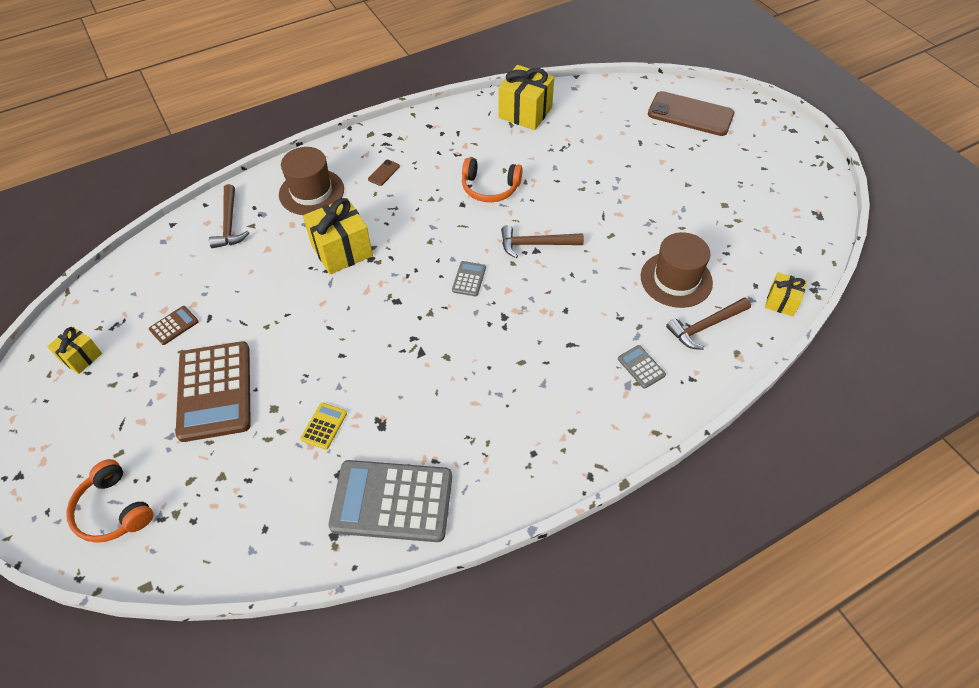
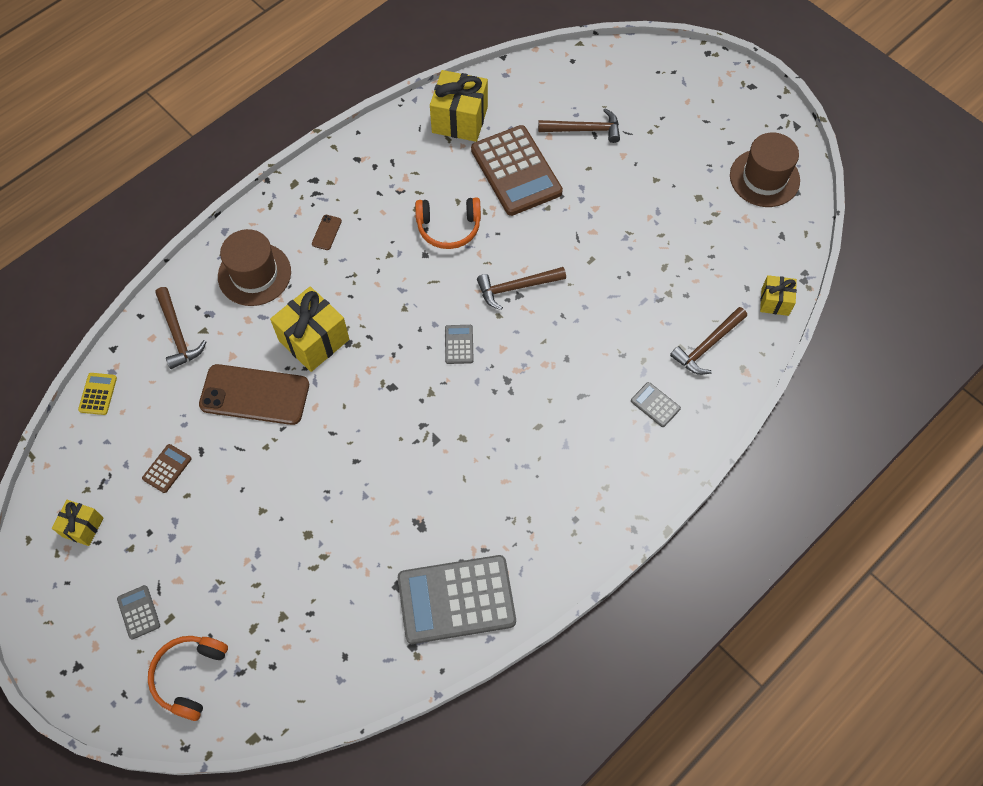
camera: 15 degrees left, 10 degrees up
(94, 441) = (138, 612): none -> grey calculator
(113, 510) = (189, 676): orange headphones -> orange headphones turned 75 degrees clockwise
(215, 391) = (240, 530): brown calculator -> brown calculator (516, 171)
(324, 426) = (365, 540): yellow calculator -> yellow calculator (98, 394)
(632, 137) = (584, 130): none -> brown hammer
(676, 279) = (668, 298): brown hat -> brown hat (764, 178)
(690, 114) = (640, 86): brown phone -> brown phone (254, 395)

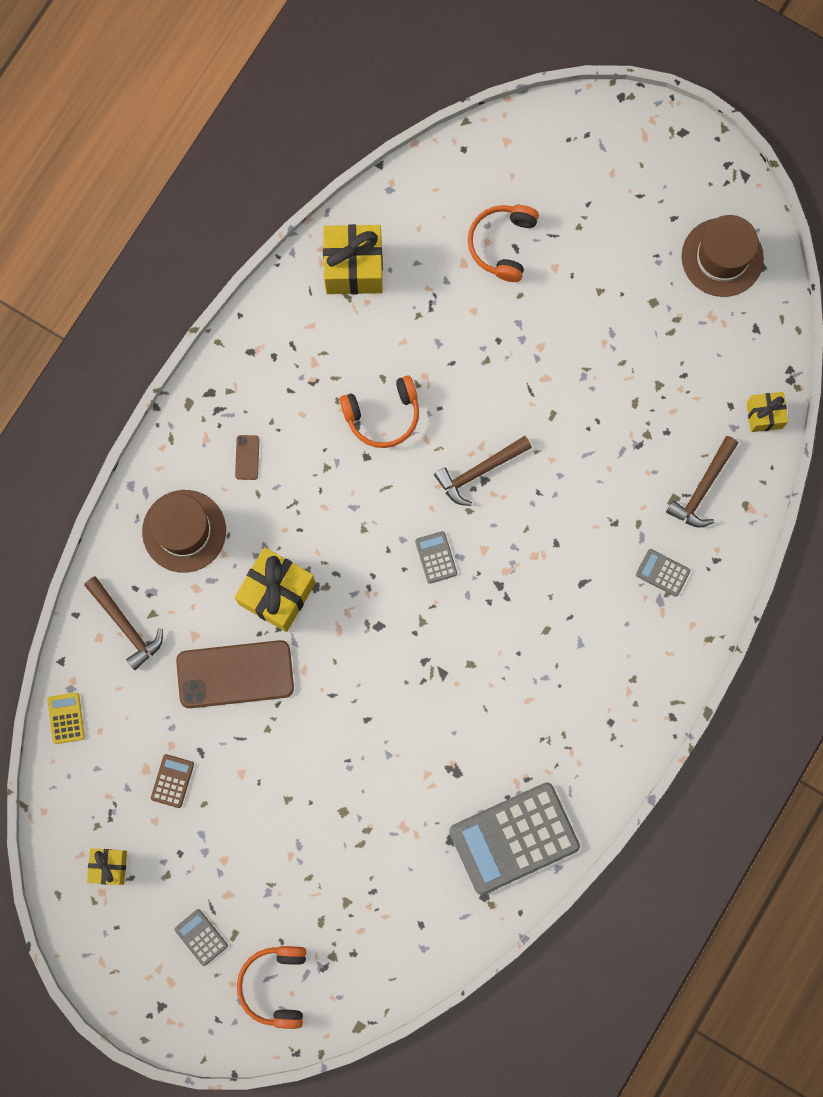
camera: 15 degrees left, 15 degrees up
(516, 171) = (438, 321): brown calculator -> none
(584, 130) = (502, 244): brown hammer -> orange headphones

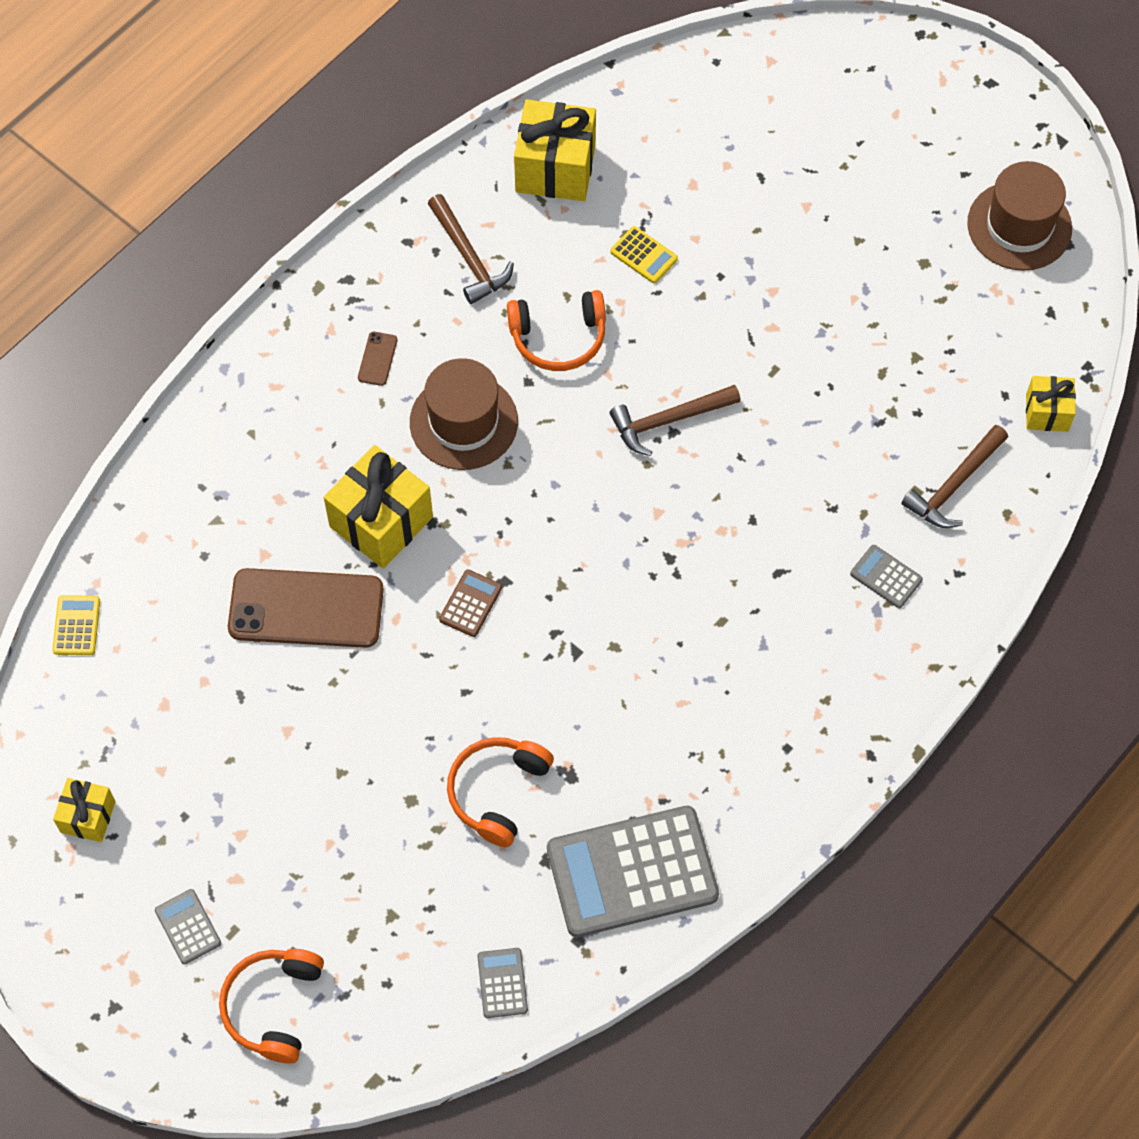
camera: 10 degrees right, 15 degrees down
(125, 626) = (179, 528): brown hammer -> brown hammer (468, 257)
(172, 781) = (195, 724): brown calculator -> brown calculator (470, 603)
(184, 531) = (279, 430): brown hat -> brown hat (463, 422)
(436, 333) = (644, 255): none -> yellow calculator
(436, 557) = (594, 512): grey calculator -> grey calculator (502, 983)
(502, 244) = (745, 170): orange headphones -> orange headphones (497, 792)

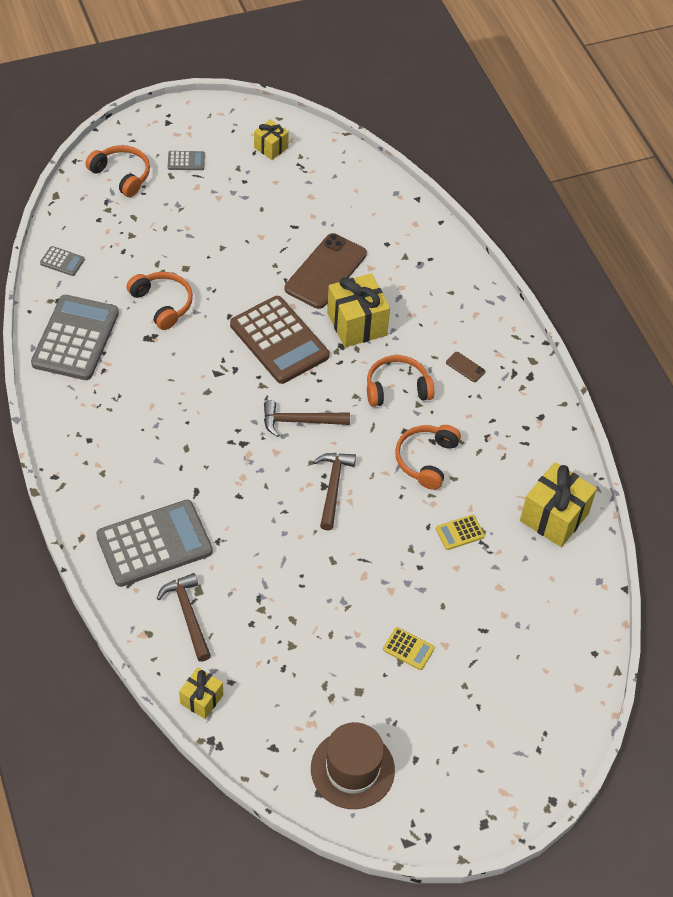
camera: 115 degrees right, 10 degrees down
(76, 626) = (379, 180): yellow calculator -> yellow calculator (408, 649)
(463, 422) = (397, 388): brown hat -> orange headphones
(468, 257) = (511, 441): brown hammer -> brown hammer (300, 421)
(470, 603) = (279, 340): brown calculator -> brown calculator, size x2.36
(886, 577) = (154, 544): grey calculator -> grey calculator, size x2.36

